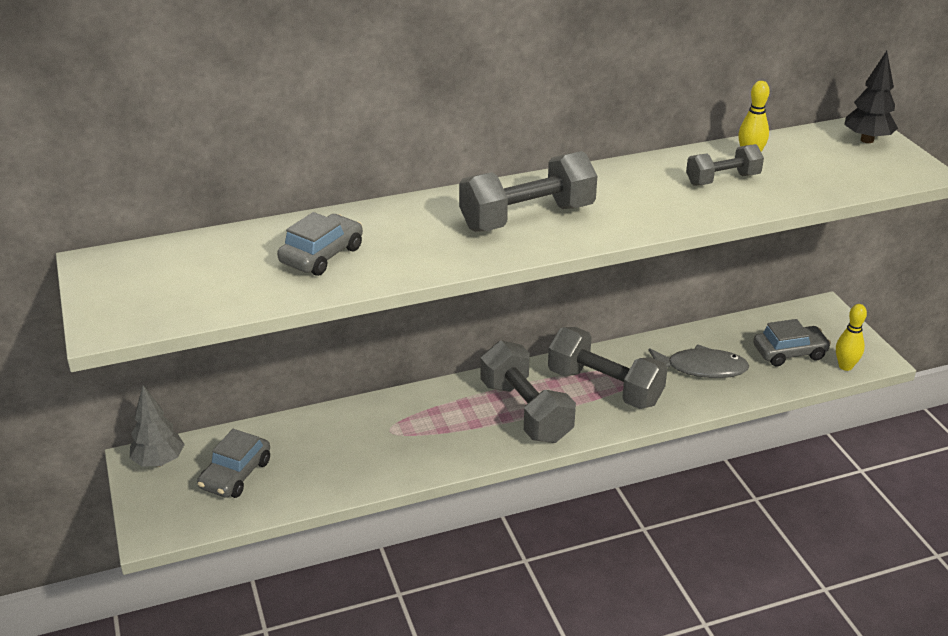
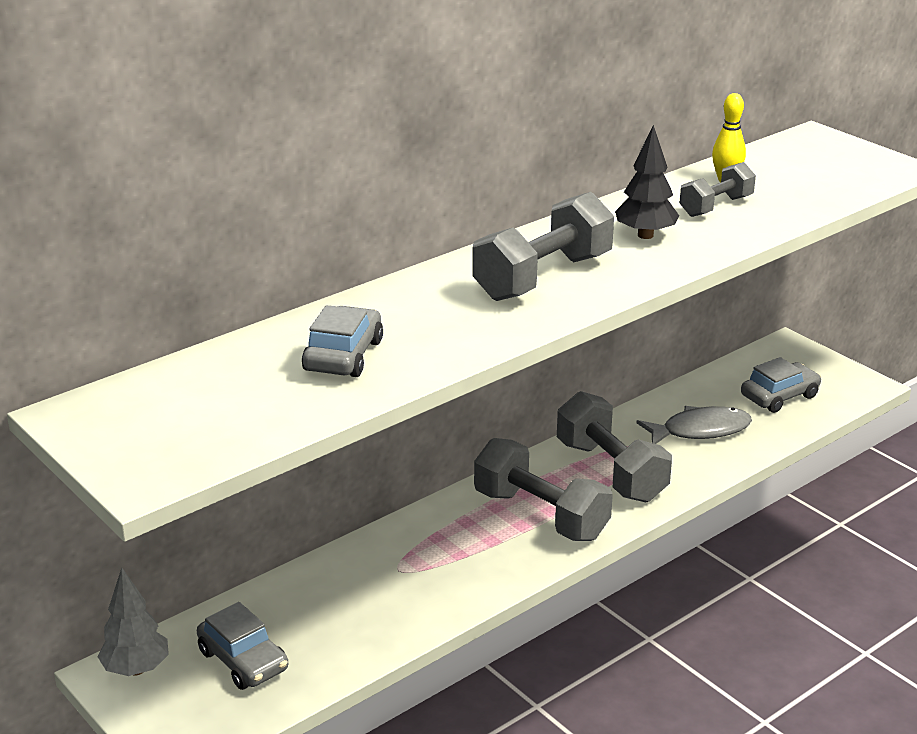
camera: 20 degrees left, 5 degrees down
(236, 474) = (243, 660): grey car -> grey car turned 45 degrees counterclockwise
(604, 387) = (611, 471): grey dumbbell -> grey dumbbell turned 45 degrees clockwise
(845, 366) = (842, 398): yellow bowling pin -> none
(867, 140) = (827, 146): black tree -> black tree (645, 235)

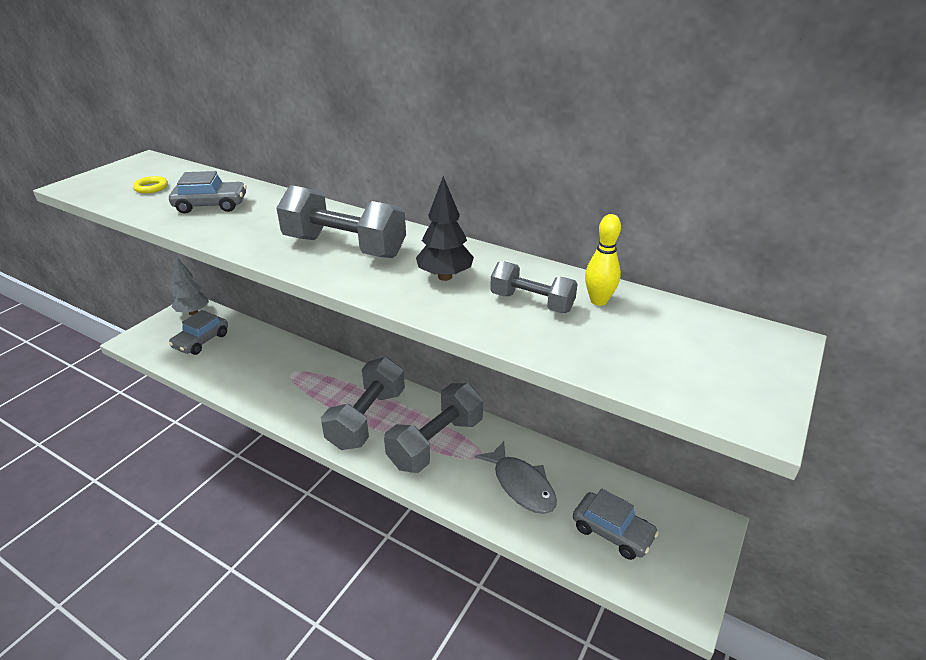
camera: 70 degrees right, 5 degrees up
(224, 404) = (151, 188): none -> yellow ring

